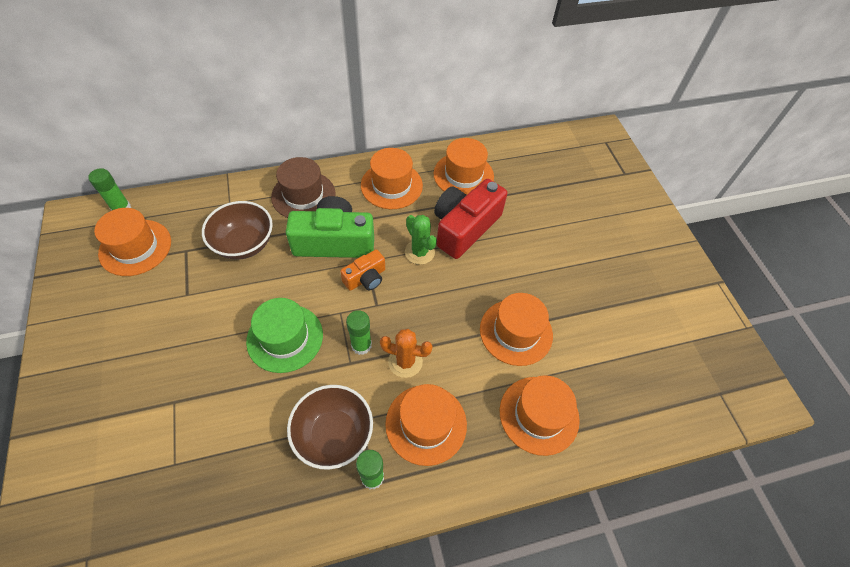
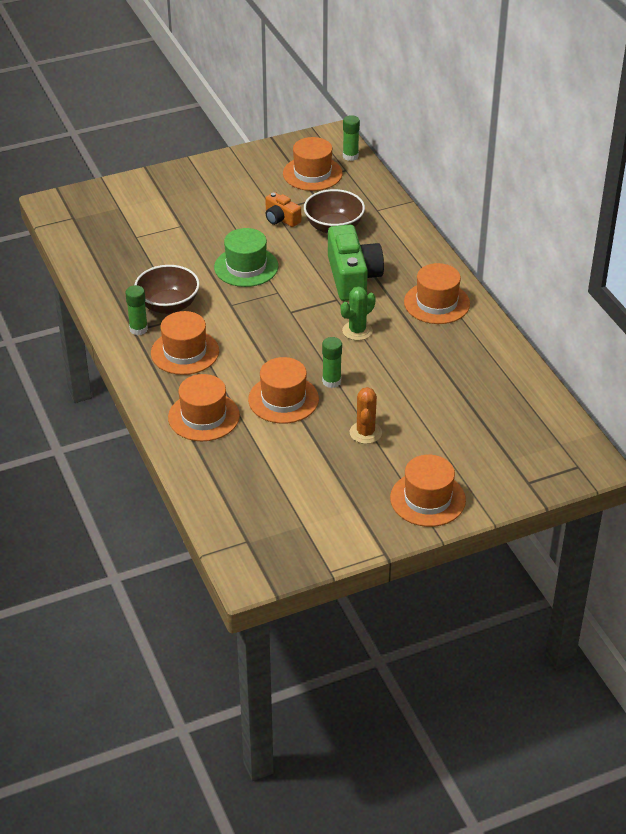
camera: 85 degrees right, 15 degrees down
(303, 195) = (402, 250): brown hat -> none
(361, 345) = (248, 308): green glue stick -> green glue stick (331, 381)
(365, 278) = (317, 301): orange camera -> orange camera (281, 219)
(405, 362) = (238, 335): orange cactus -> orange cactus (365, 433)
(463, 175) = (471, 351): orange hat -> orange hat (427, 499)
(464, 227) = (398, 358): red camera -> none

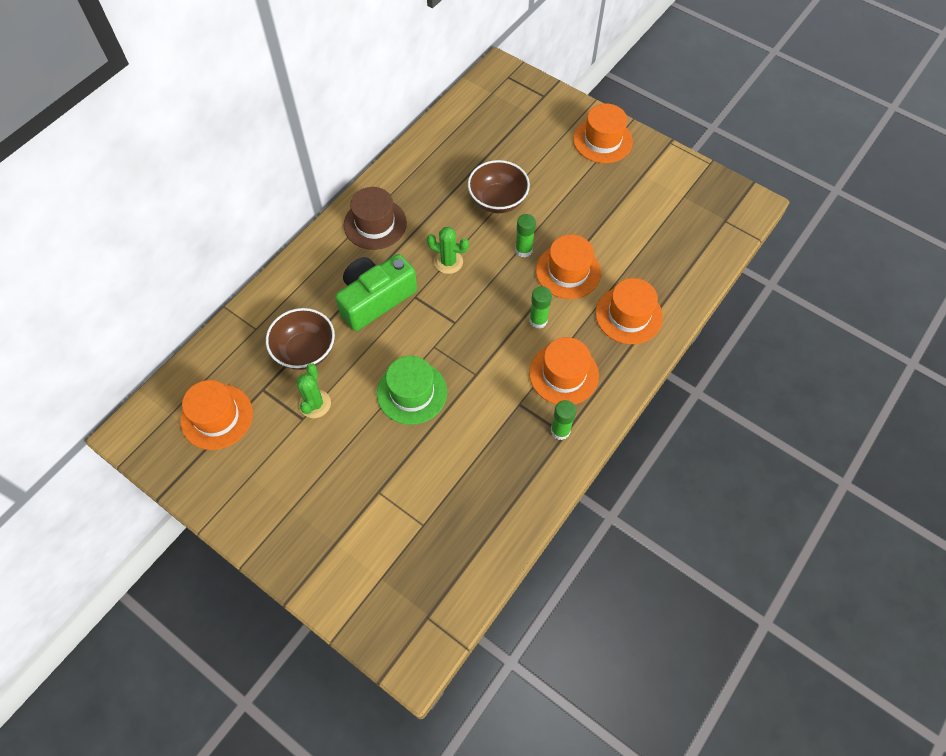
camera: 120 degrees left, 20 degrees up
(168, 305) = (511, 426): brown bowl -> brown bowl (498, 200)
(281, 219) = (315, 404): orange camera -> green cactus
(350, 156) = (165, 397): green glue stick -> green glue stick (538, 320)
(365, 433) = (565, 202): orange cactus -> none
(436, 303) = (375, 224): orange hat -> brown hat

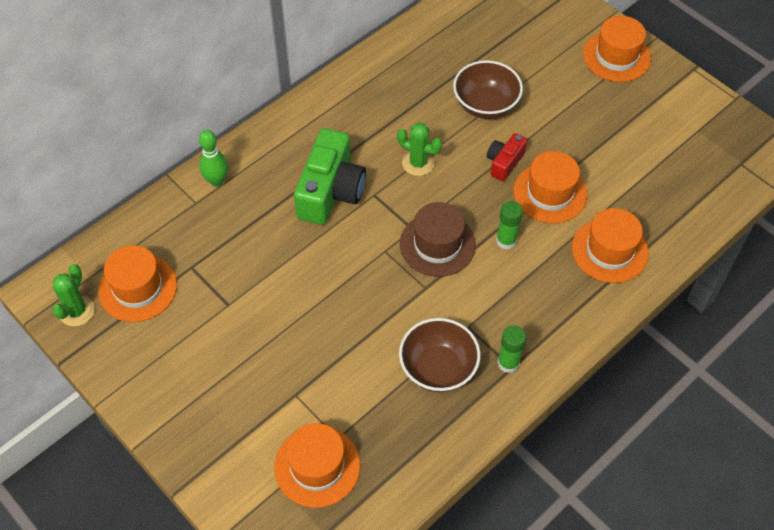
camera: 10 degrees right, 5 degrees down
(271, 306) = (216, 181): none -> green bowling pin
(305, 351) = (244, 234): brown bowl -> brown bowl (438, 368)
(315, 404) = (244, 291): green cactus -> green cactus (77, 311)
(375, 224) = (345, 111): brown hat -> brown hat (437, 244)
(375, 299) = (330, 191): green camera -> green camera turned 135 degrees clockwise
(412, 392) = (351, 296): green hat -> none
(523, 250) = (504, 162): green glue stick -> red camera
(563, 374) = (523, 303): orange hat -> orange hat (317, 466)

